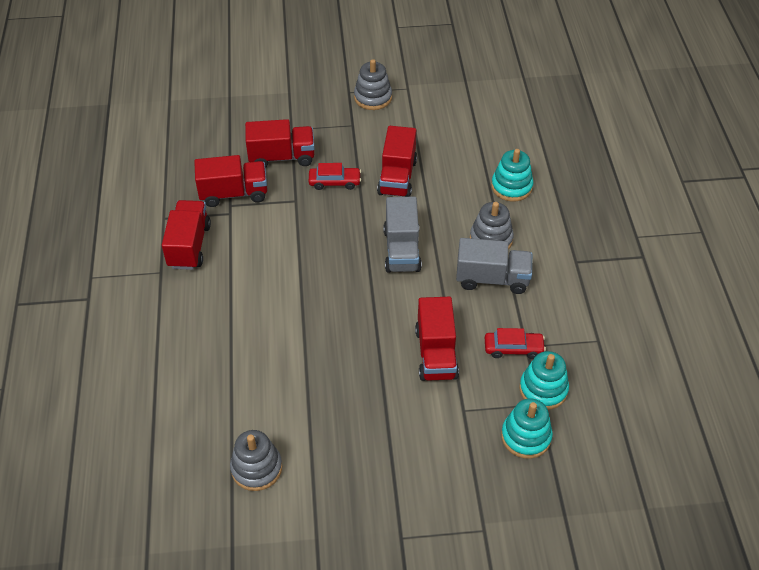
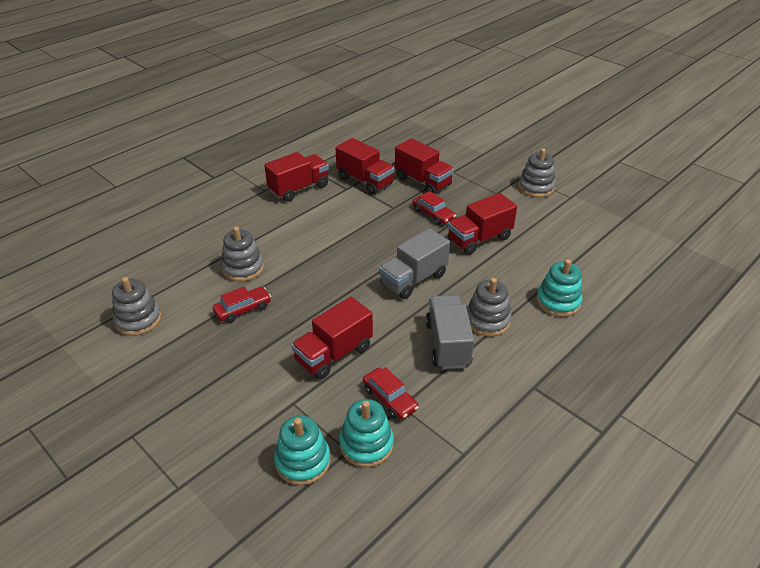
camera: 50 degrees right, 10 degrees down
(265, 353) = (243, 268): none -> grey stacking toy
(321, 383) = (243, 309): none -> red car
(492, 279) = (447, 344): grey truck -> grey truck turned 150 degrees counterclockwise

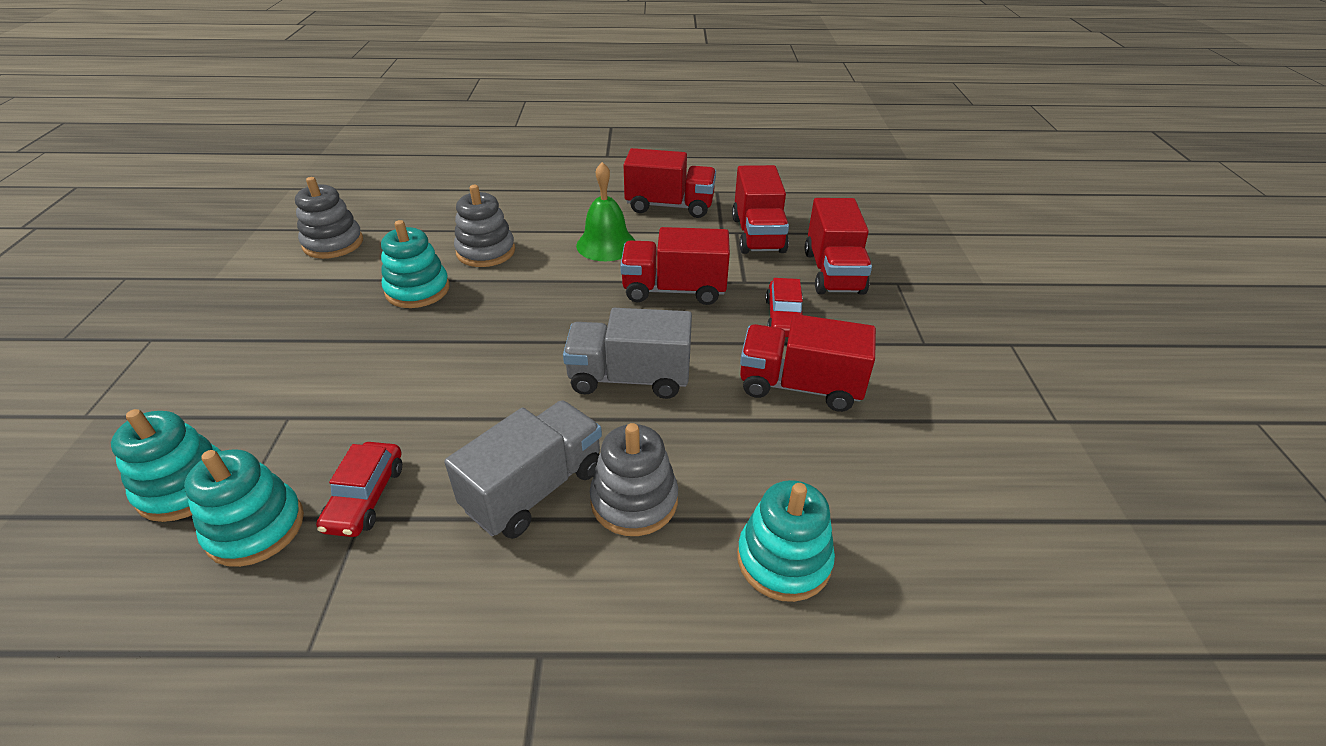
camera: 45 degrees right, 0 degrees up
(243, 309) = (417, 290): red car -> turquoise stacking toy
(301, 227) = (606, 245): none -> green bell
(334, 354) = (407, 397): red truck -> red truck (674, 290)
(536, 187) = (1008, 371): grey stacking toy -> none

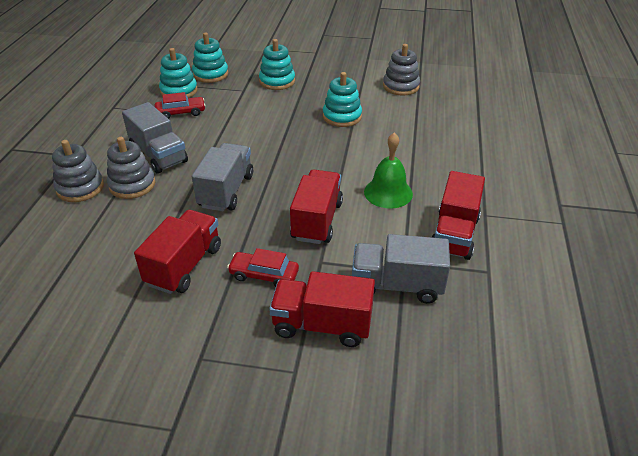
camera: 100 degrees right, 0 degrees up
(365, 497) = (181, 113): red car -> red car turned 150 degrees clockwise
(486, 251) = (384, 139): grey stacking toy -> grey stacking toy (80, 188)
(758, 235) = (397, 285): red truck -> grey truck
(783, 560) = (64, 229): turquoise stacking toy -> turquoise stacking toy (277, 81)

